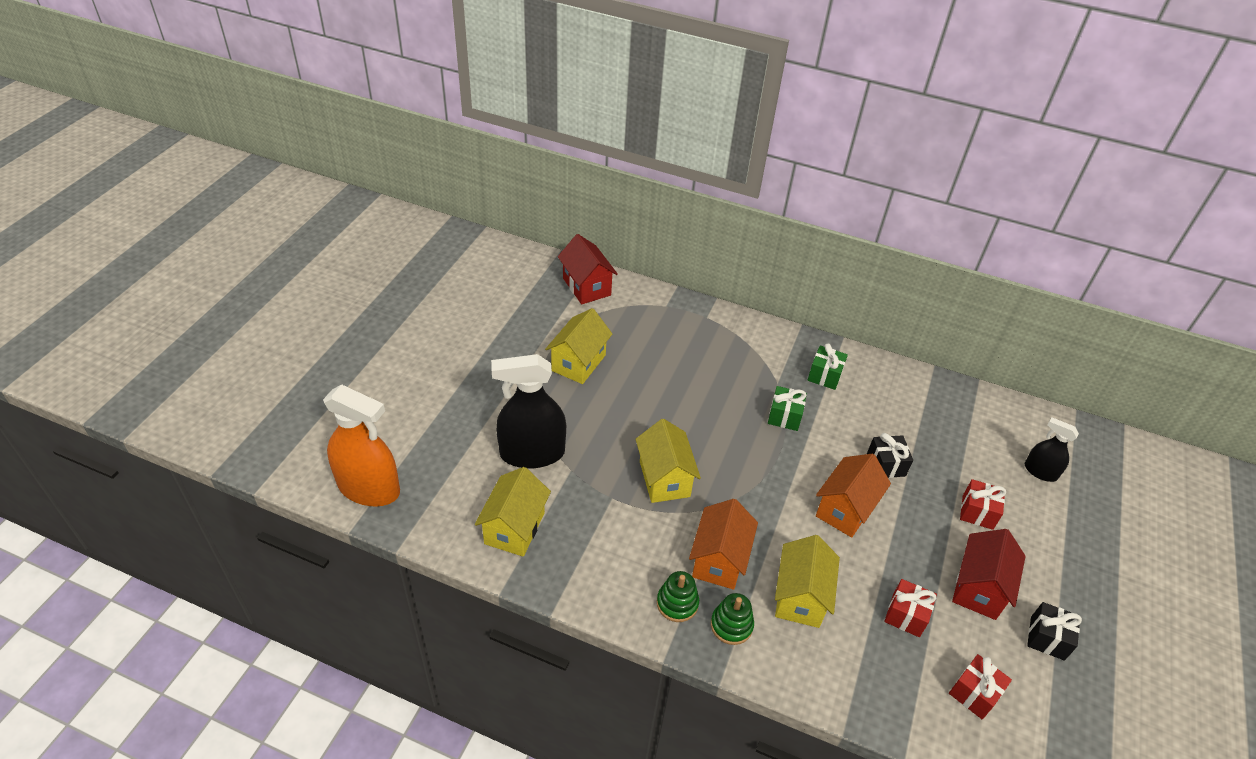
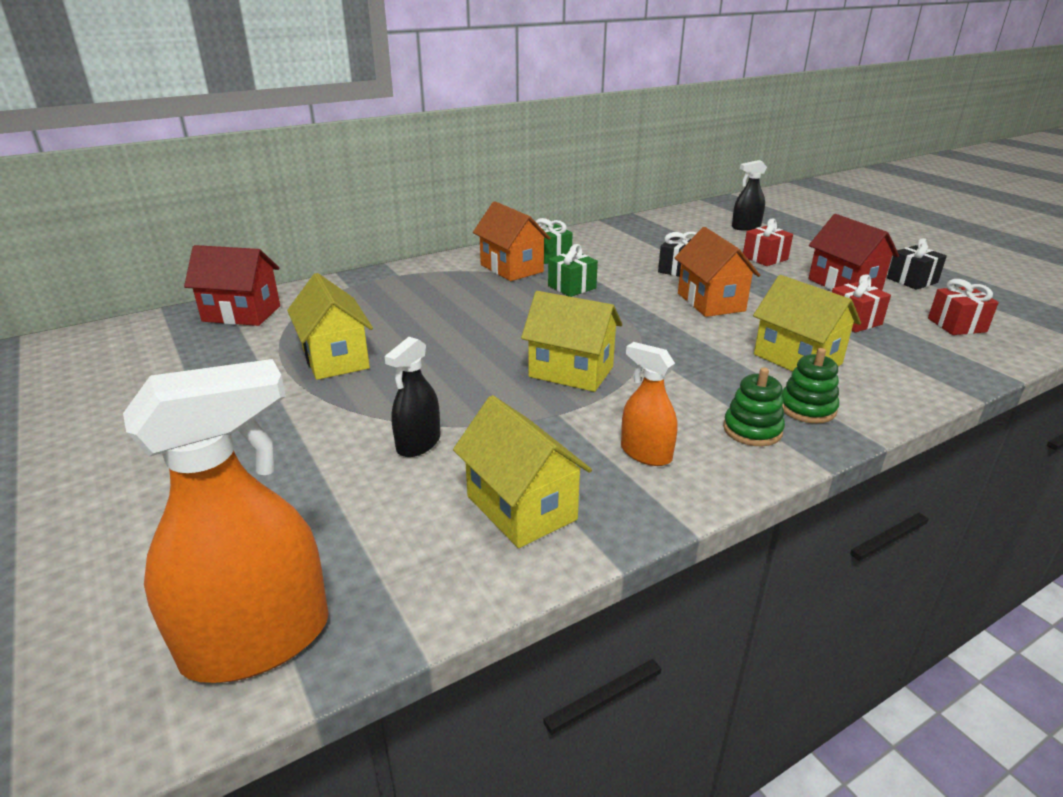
camera: 50 degrees left, 15 degrees down
(532, 453) = (418, 443): black spray bottle -> black spray bottle, size x0.53
(606, 559) = (646, 453): none -> orange spray bottle
(719, 560) = (713, 383): orange house -> orange house (511, 268)

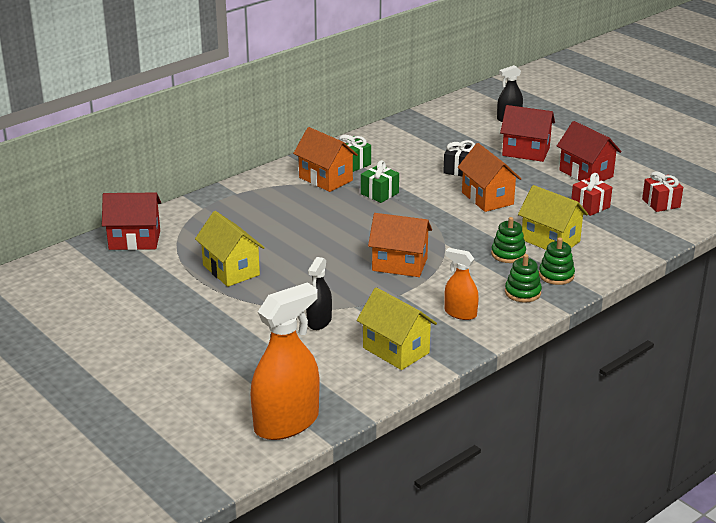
camera: 10 degrees left, 0 degrees up
(571, 372) = (399, 264): yellow house -> orange house
(733, 372) = (508, 254): none -> green stacking toy
(765, 258) = (526, 152): red gift -> red house
(912, 280) = (636, 165): black gift -> none

